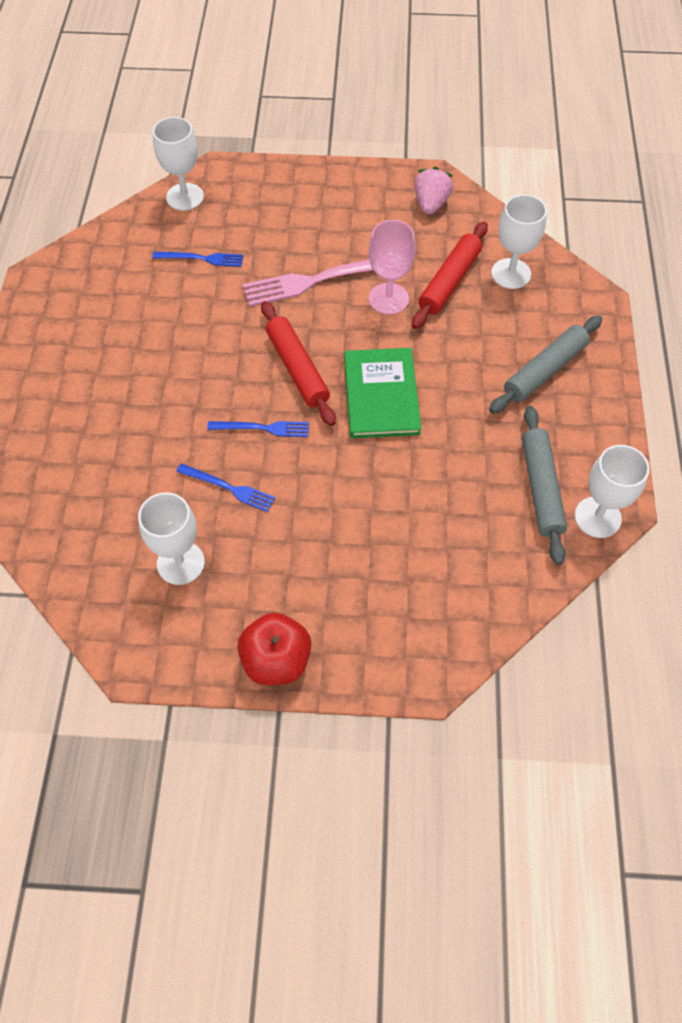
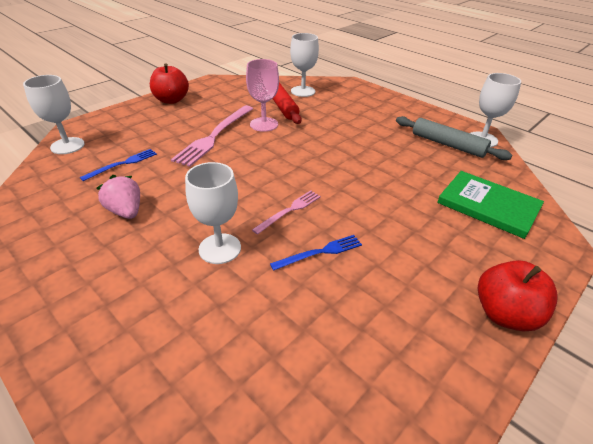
camera: 50 degrees left, 20 degrees down
(180, 563) = (362, 319): white goblet -> white goblet (220, 248)
(262, 428) = (289, 210): blue fork -> pink fork
(297, 369) = (264, 174): red rolling pin -> none
(346, 186) = (171, 100): none -> red apple
(381, 395) = (325, 158): green book -> green book (488, 205)
(431, 204) = (227, 88): pink strawberry -> pink strawberry (126, 211)
(544, 370) = (373, 110): grey rolling pin -> none

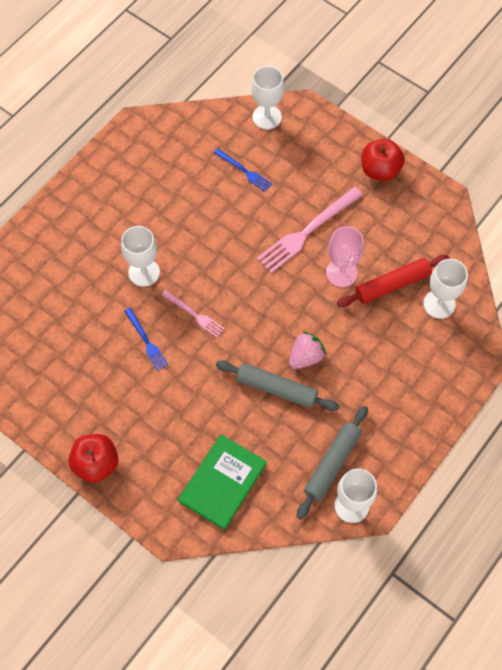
camera: 85 degrees right, 25 degrees up
(126, 211) = (179, 197): pink strawberry -> pink strawberry (305, 357)
(214, 136) = (307, 231): pink fork -> pink fork turned 60 degrees counterclockwise
(378, 165) = (277, 388): none -> grey rolling pin

